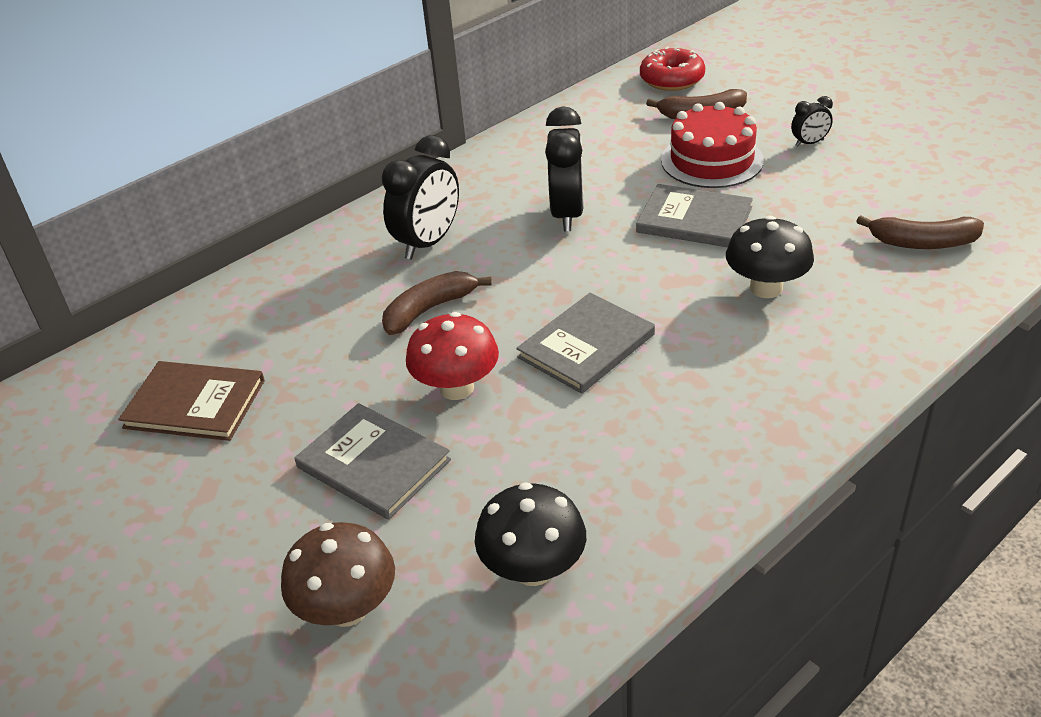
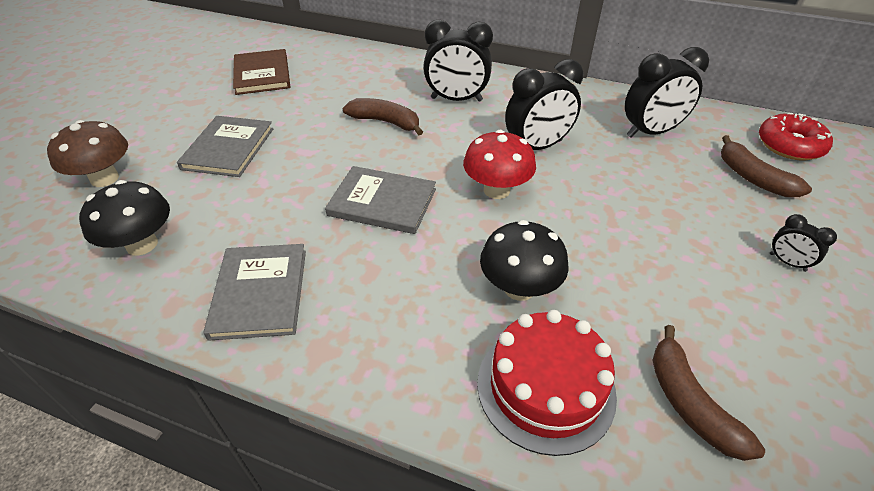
camera: 60 degrees right, 5 degrees up
(456, 388) = (310, 158): red mushroom -> red mushroom (496, 190)
(597, 139) = (651, 132): none -> black clock
(694, 220) = (586, 216): grey book -> grey book (260, 293)
(712, 160) = (687, 203): red cake -> red cake (545, 387)

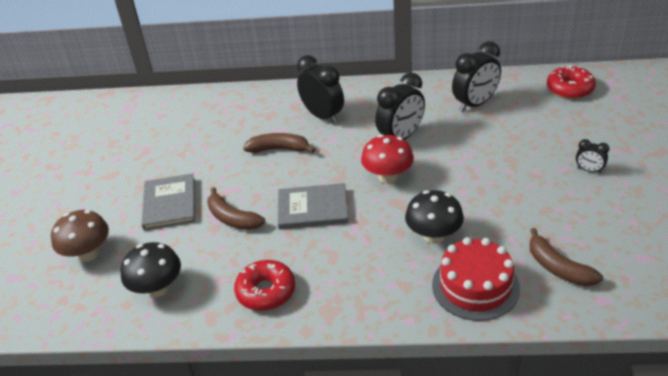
camera: 15 degrees left, 5 degrees down
(260, 293) = (266, 291): grey book -> red donut
(262, 74) = (152, 136): brown book -> none
(456, 99) = (323, 116): black clock -> black clock turned 120 degrees counterclockwise
(753, 178) = (553, 119): brown banana -> brown banana (232, 218)

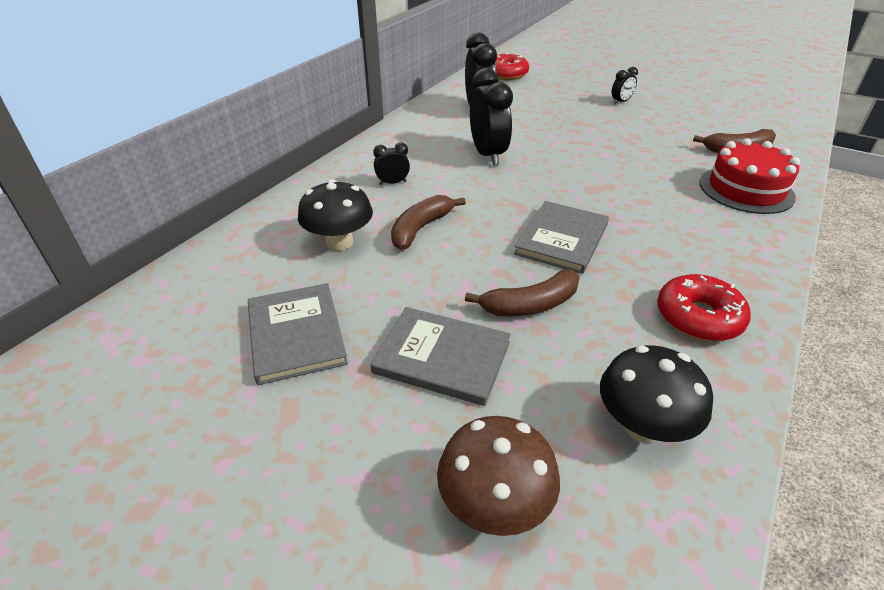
camera: 65 degrees left, 0 degrees up
(159, 152) = (296, 334): none -> grey book
(323, 116) = (392, 183): black clock -> black clock, size x0.49
(388, 177) = (547, 180): red mushroom -> none
(434, 236) = (661, 186): black mushroom -> black mushroom (339, 242)

